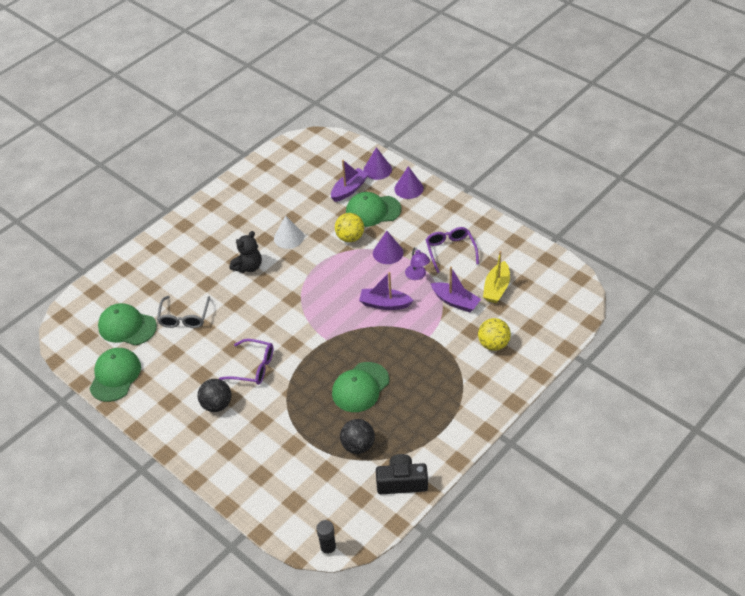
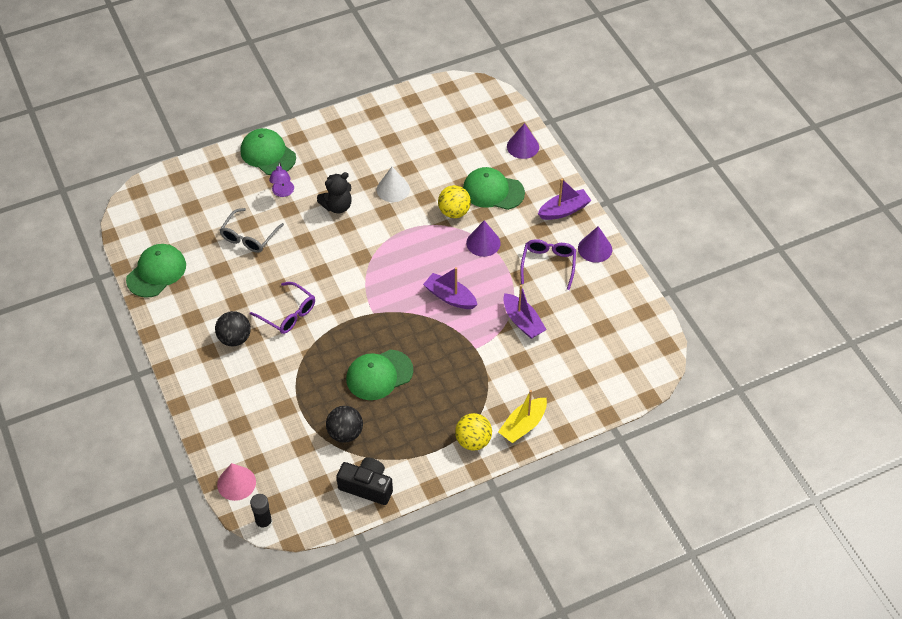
camera: 20 degrees right, 5 degrees up
(127, 326) = (191, 226): green cap -> green cap (268, 154)
(285, 525) = (236, 483): none -> pink cone
(349, 189) = (482, 158): purple boat -> purple boat (564, 210)
(408, 188) = (543, 179): purple cone -> purple cone (595, 248)
(417, 275) = (499, 279): purple lamp -> purple lamp (283, 192)
(493, 344) = (535, 382): yellow ball -> yellow ball (473, 441)
(496, 288) = (572, 323): yellow boat -> yellow boat (523, 425)

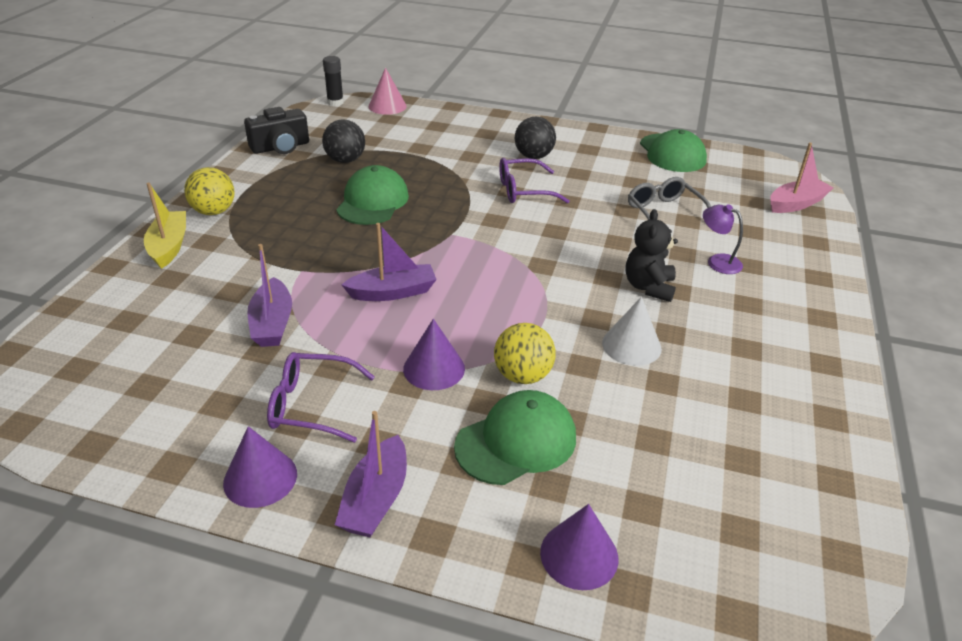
camera: 130 degrees right, 15 degrees down
(176, 187) = (796, 204): none -> pink boat
(268, 154) = (805, 281): green cap -> none
(522, 322) = (272, 323): purple boat -> purple boat turned 105 degrees counterclockwise
(548, 264) = (311, 405): purple glasses -> purple glasses turned 135 degrees clockwise

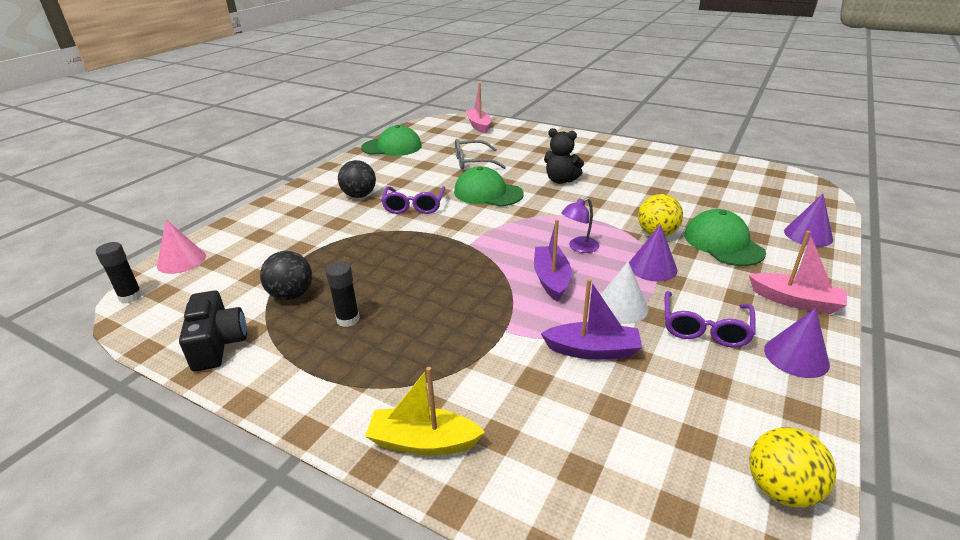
camera: 75 degrees left, 5 degrees down
(214, 211) = (353, 402): yellow ball -> yellow ball (780, 489)
(313, 191) = (348, 319): none -> black glue stick
(372, 202) = (392, 282): green cap -> green cap (488, 193)
(376, 499) = (795, 301): purple boat -> pink boat
(631, 345) = (623, 195): white cone -> white cone (621, 307)
(717, 261) = (536, 157): purple lamp -> purple lamp (579, 247)

